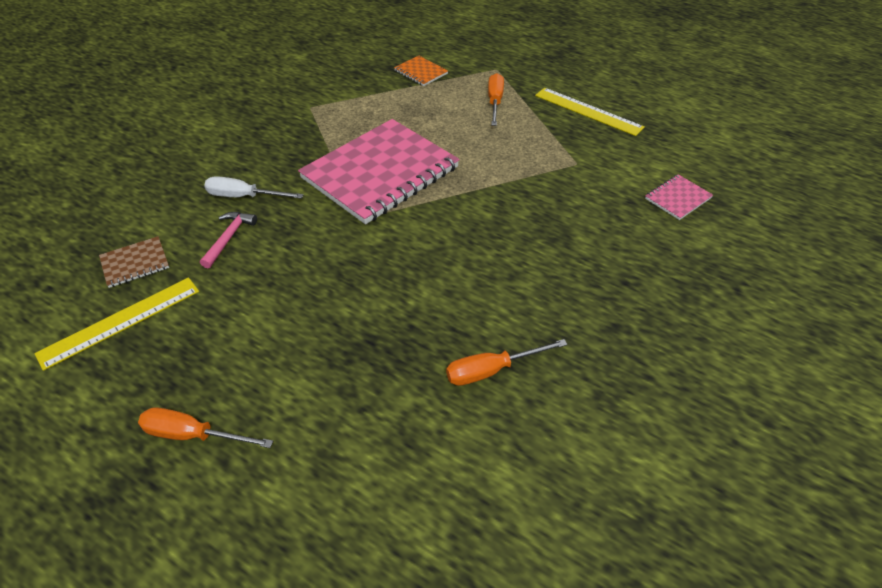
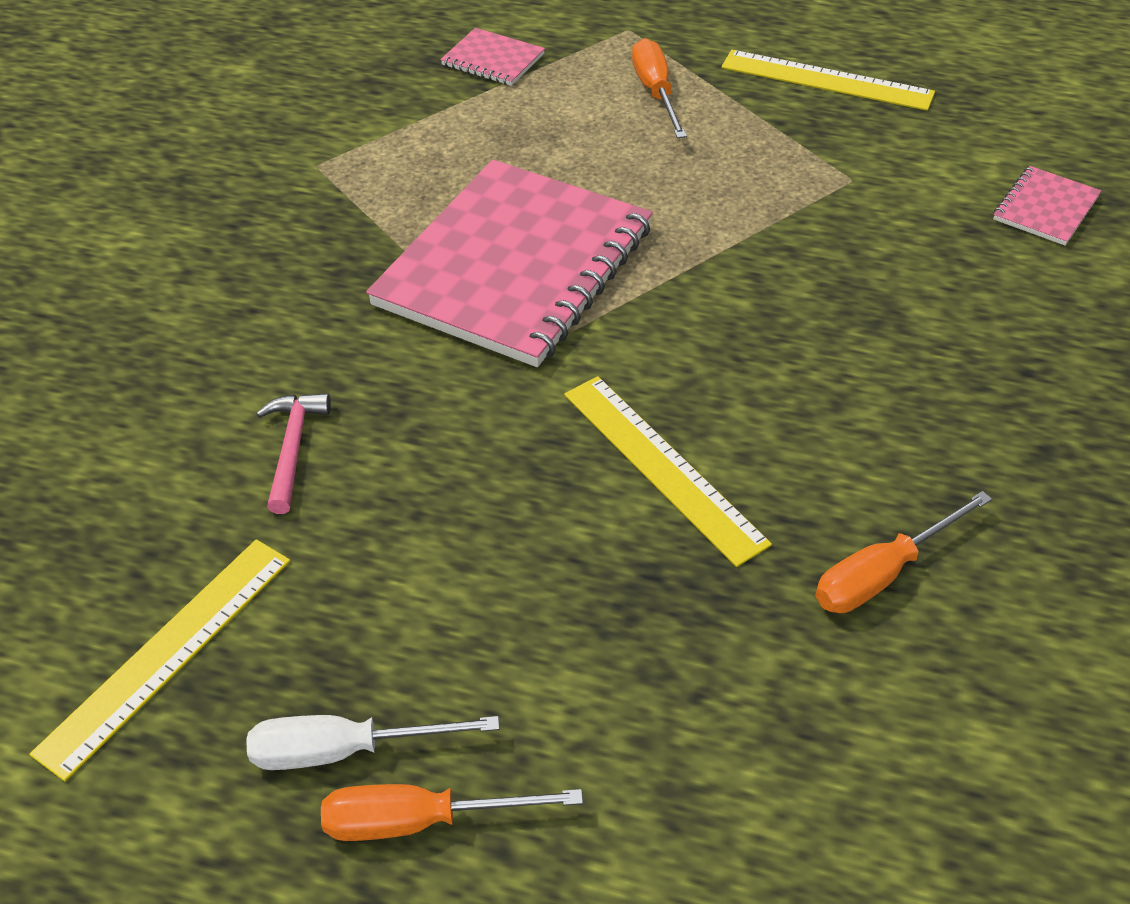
camera: 15 degrees left, 0 degrees up
(135, 263) = (134, 537): brown notebook -> none
(244, 196) = (279, 363): white screwdriver -> white screwdriver (345, 750)
(403, 288) = (662, 467): none -> yellow ruler
(421, 72) = (493, 60): orange notebook -> pink notebook

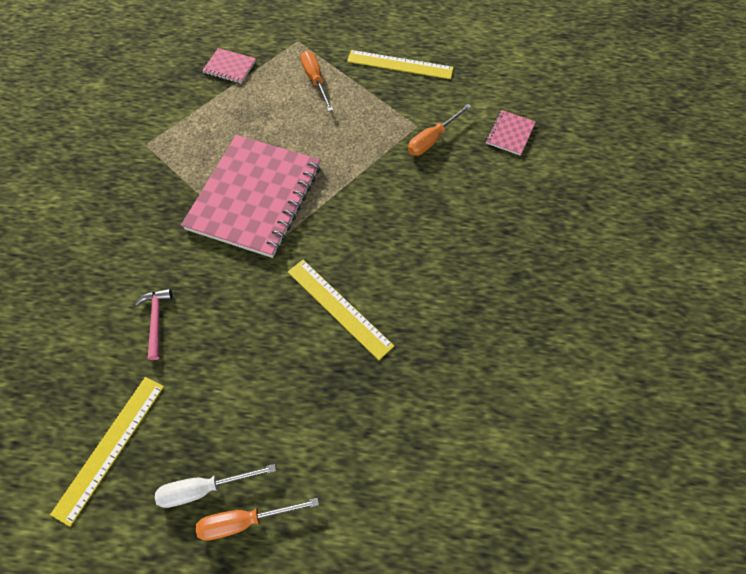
camera: 10 degrees left, 15 degrees up
(882, 573) = (446, 355): orange screwdriver -> orange screwdriver (432, 139)

